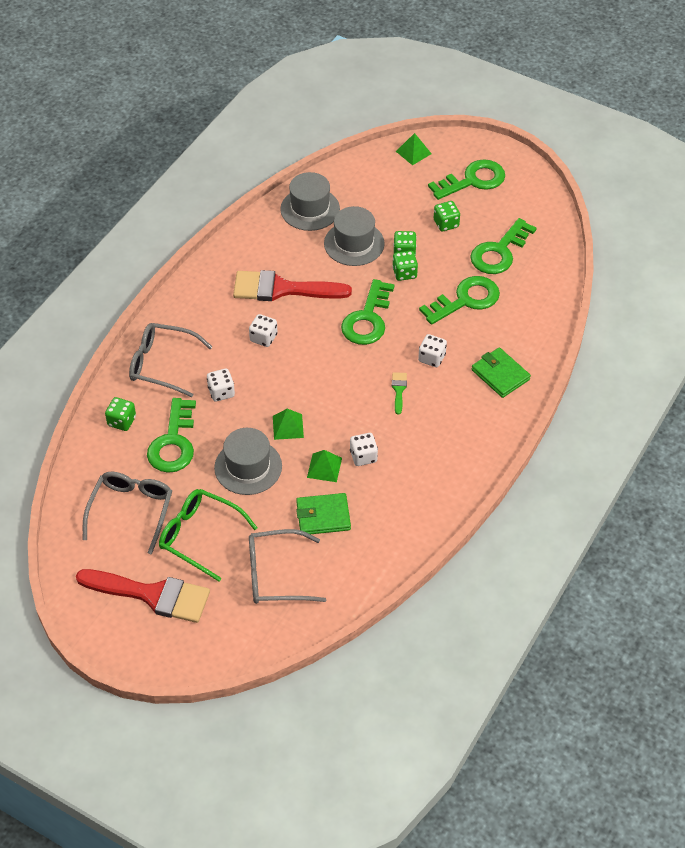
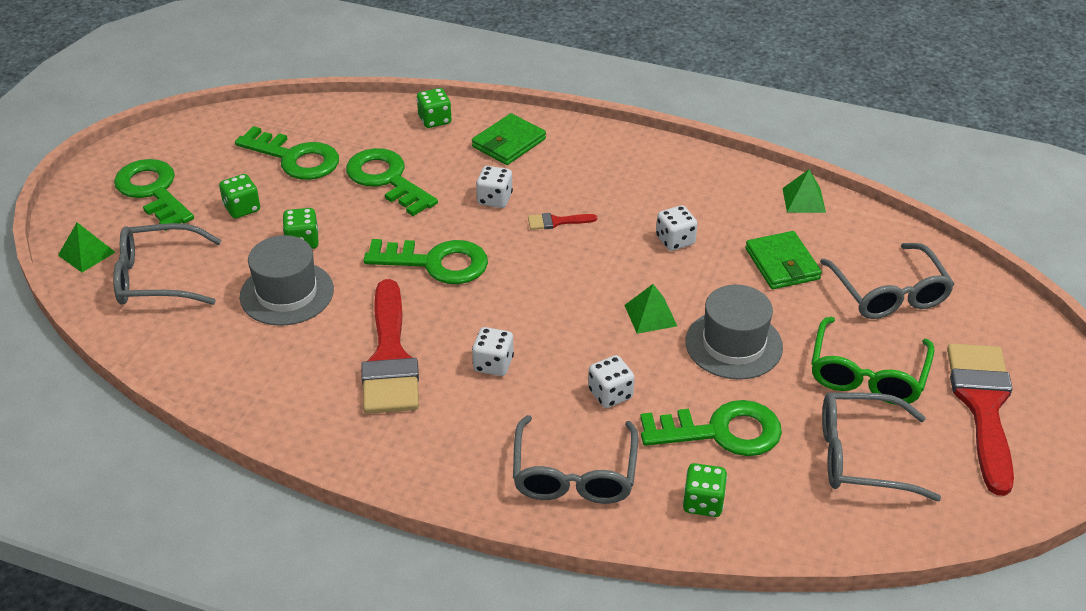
camera: 100 degrees left, 10 degrees down
(310, 209) = (211, 350): grey hat -> none
(324, 467) = (706, 272): green pyramid -> green pyramid (803, 200)
(382, 184) = (157, 278): none -> grey glasses
(398, 390) = (556, 222): green brush -> red brush
(404, 273) = (343, 237): green dice -> green dice (435, 120)

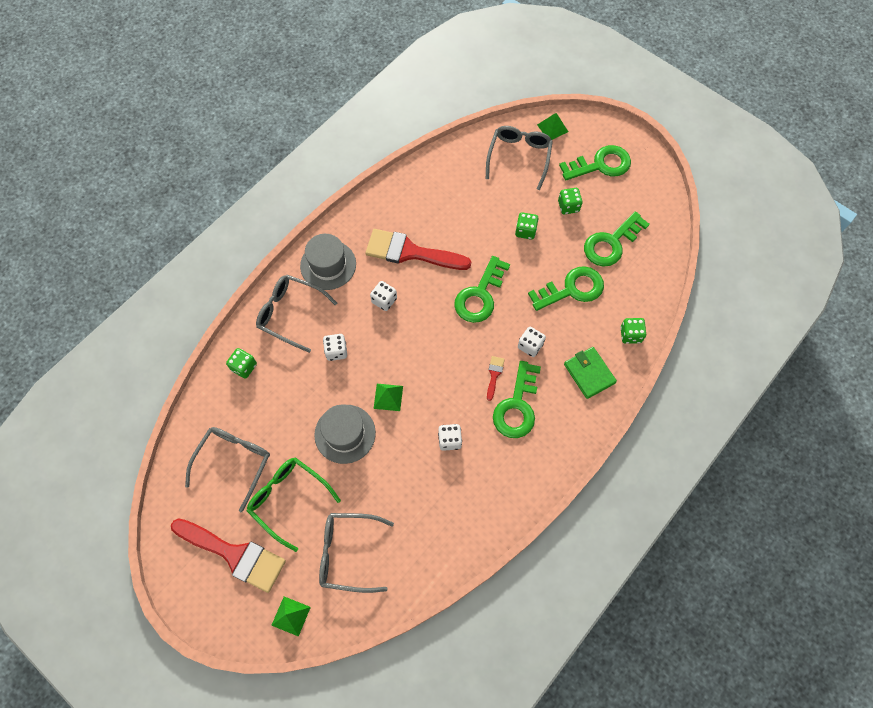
camera: 110 degrees right, 25 degrees up
(287, 293) = (482, 215): grey hat -> grey hat (328, 265)
(722, 432) = (284, 397): green key -> green key (517, 406)
(782, 264) = (402, 498): green wallet -> none
(803, 200) = (459, 546): green pyramid -> green pyramid (291, 616)

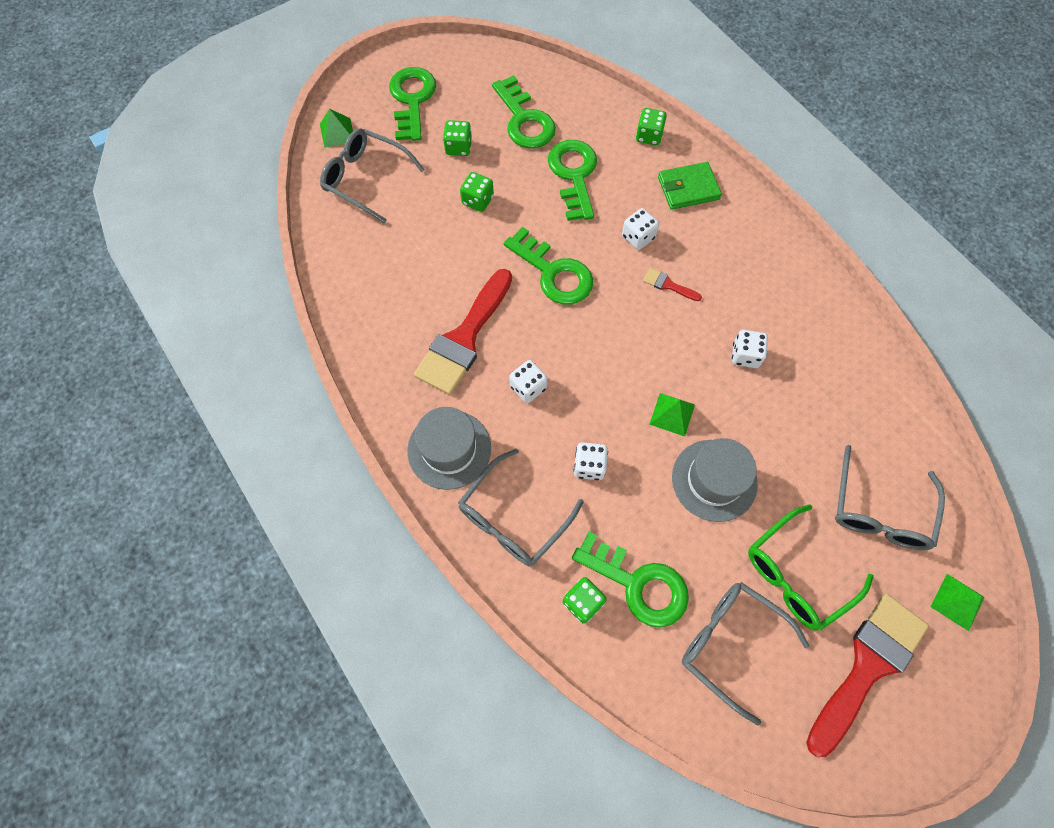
camera: 75 degrees left, 0 degrees up
(517, 406) = (714, 271): green key -> green key (638, 584)

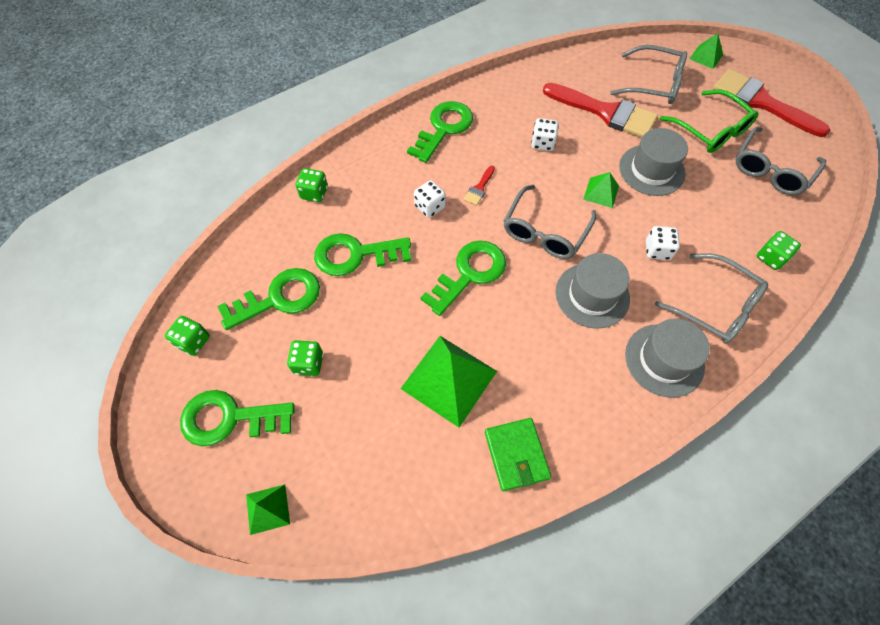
camera: 90 degrees left, 5 degrees down
(365, 179) = (344, 466): grey glasses -> grey glasses (545, 231)
(438, 253) = (449, 379): none -> green pyramid
(464, 338) = (547, 351): red brush -> red brush (606, 112)
(477, 200) = (382, 342): green dice -> green dice (193, 341)
(528, 387) = (592, 295): white dice -> grey hat
(638, 584) = (745, 221): green key -> green key (444, 128)
(688, 188) = (377, 168): green wallet -> green wallet (516, 455)

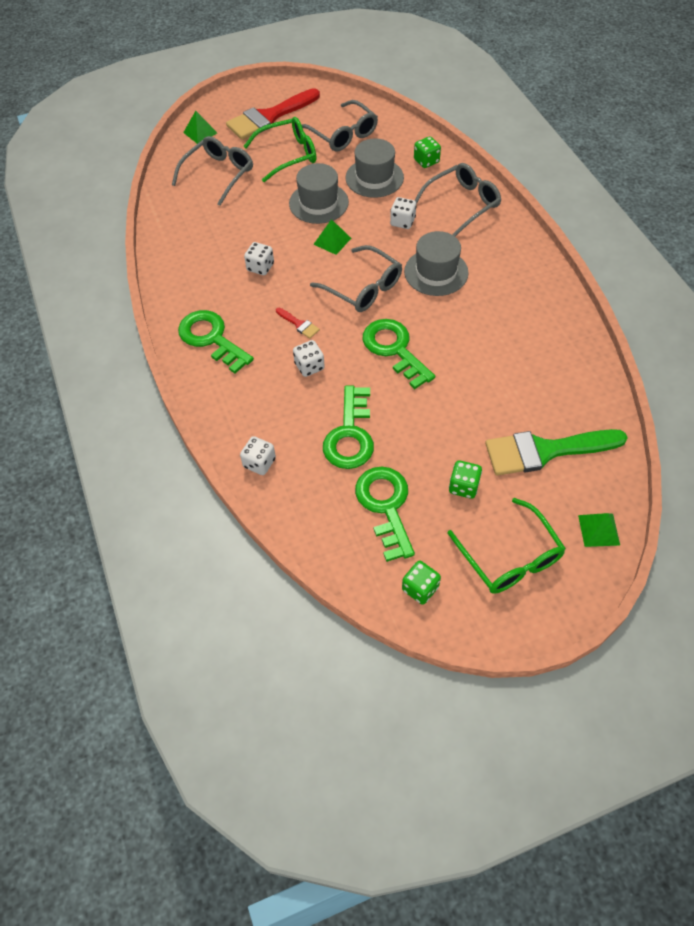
camera: 75 degrees left, 5 degrees down
(229, 418) = (510, 557): green key -> green glasses
(314, 193) = (259, 463): green dice -> white dice
(364, 440) = (545, 451): none -> green brush
(449, 379) = (497, 382): green pyramid -> none
(516, 455) = (568, 350): green wallet -> none
(606, 112) = (240, 215): red brush -> none
(664, 360) = (502, 245): grey hat -> grey hat (374, 178)

